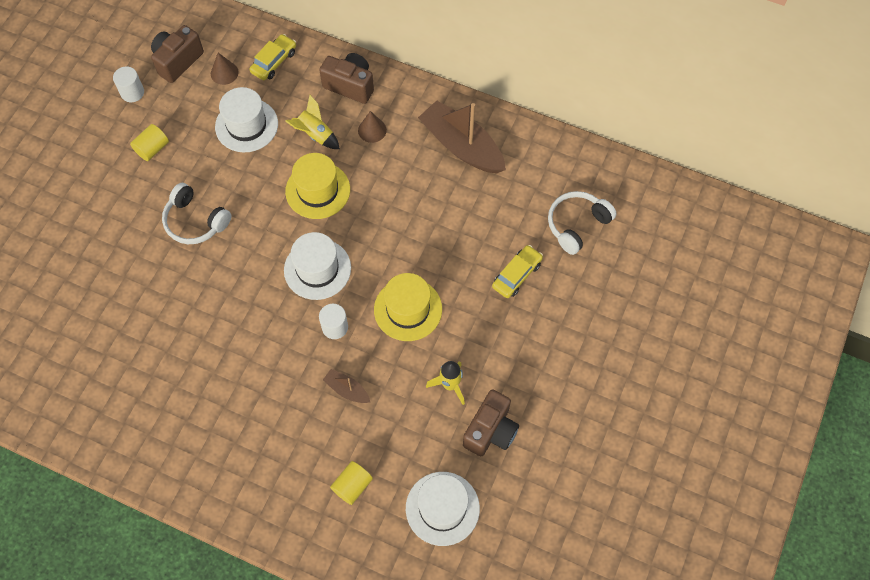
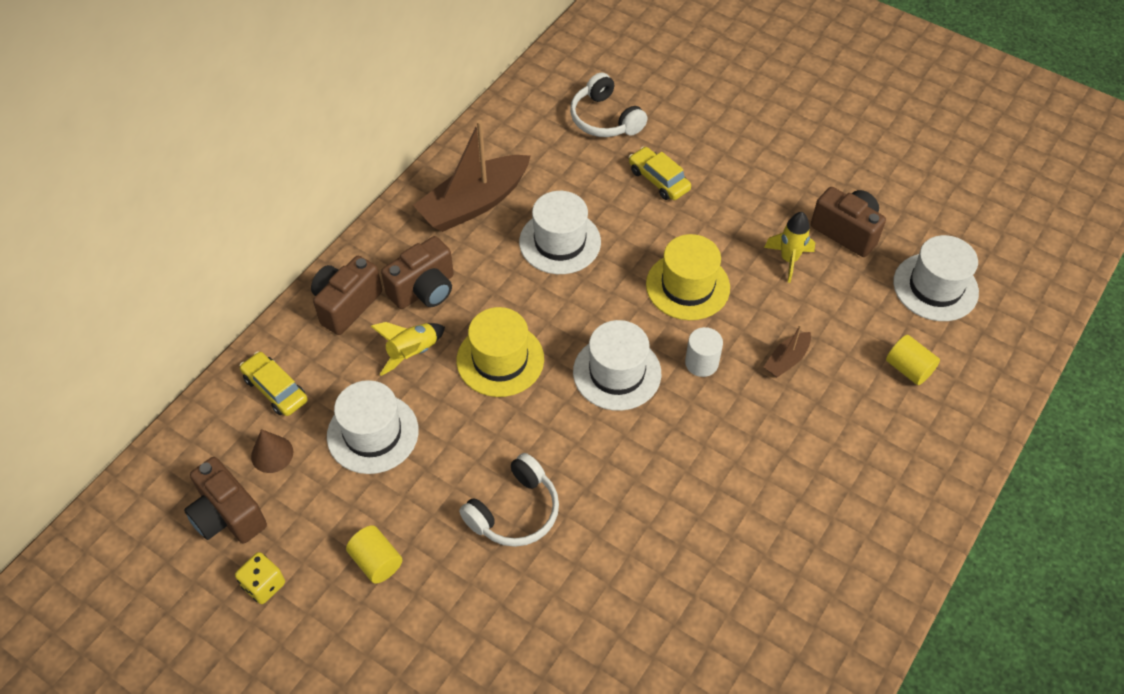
camera: 80 degrees left, 10 degrees down
(132, 92) = (264, 585): white cylinder -> yellow dice
(372, 130) = (424, 290): brown cone -> brown camera
(435, 211) = (560, 242): none -> white hat

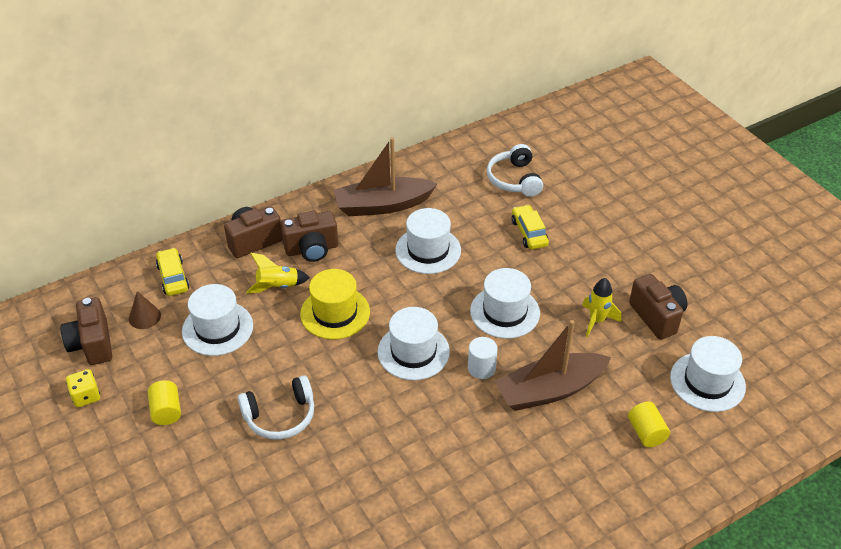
camera: 25 degrees right, 10 degrees down
(687, 286) = (505, 312): yellow hat -> white hat
(786, 360) = (549, 390): brown boat -> brown boat, size x2.17

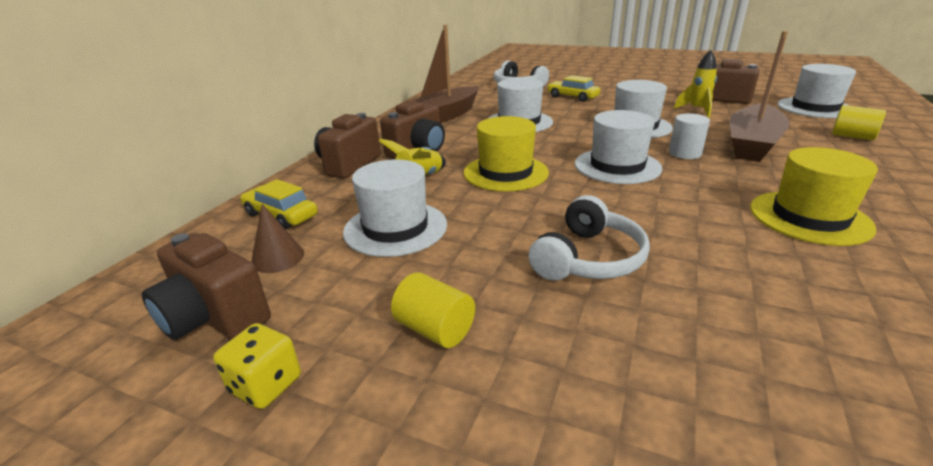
camera: 35 degrees left, 15 degrees down
(443, 471) = (809, 217): none -> yellow hat

